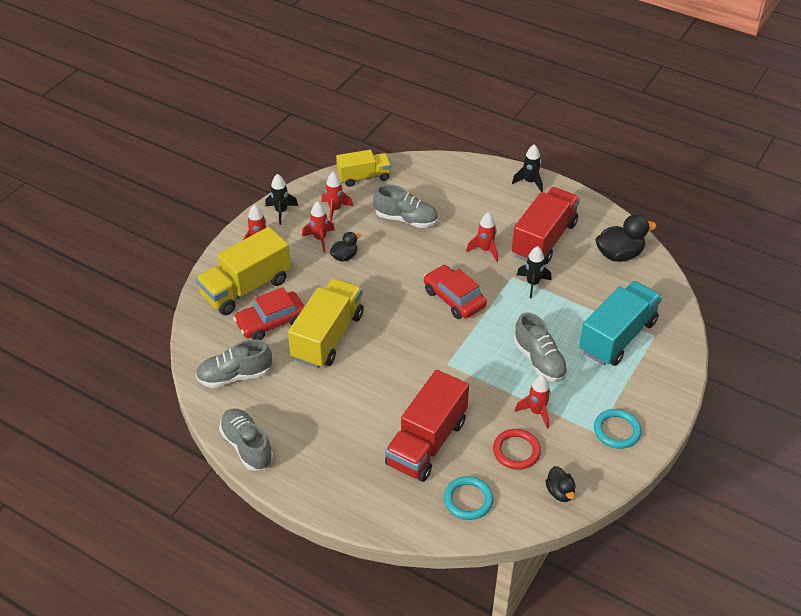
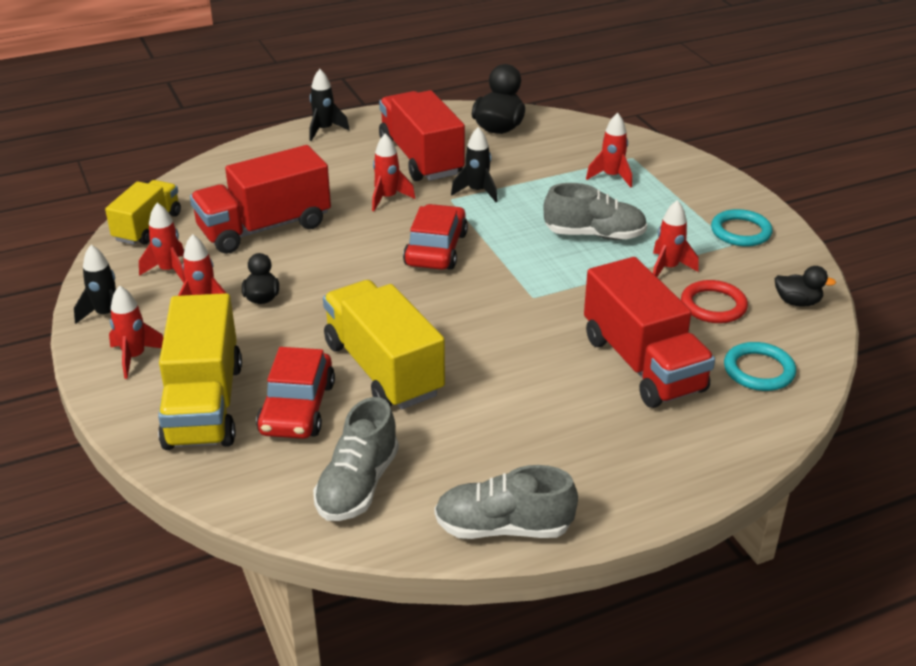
camera: 55 degrees left, 10 degrees down
(406, 219) = (264, 228): grey shoe -> red truck
(454, 298) = (436, 249): red car -> red car turned 105 degrees clockwise
(617, 337) = (611, 177): turquoise truck -> red rocket

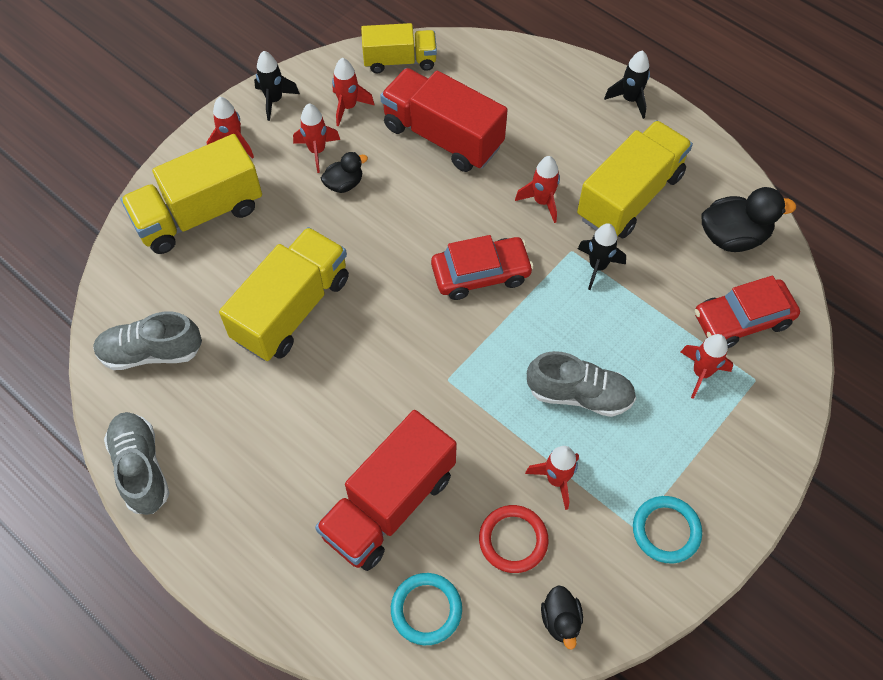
camera: 65 degrees right, 25 degrees up
(297, 408) = (220, 274): red car -> red car (742, 320)
(421, 158) = (630, 196): red truck -> yellow truck
(594, 235) = (579, 394): grey shoe -> grey shoe turned 60 degrees counterclockwise

